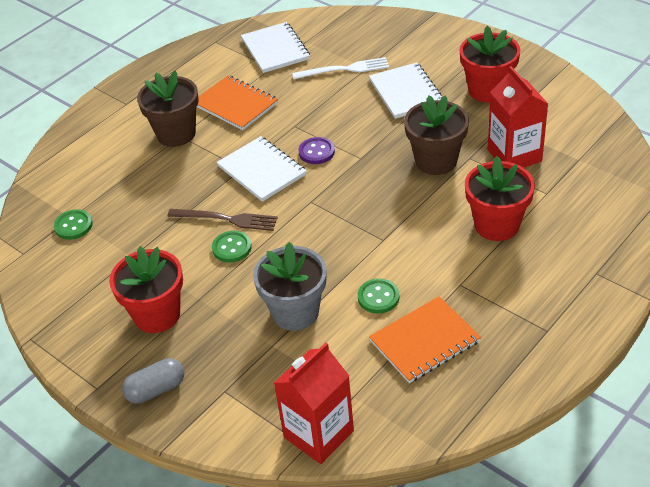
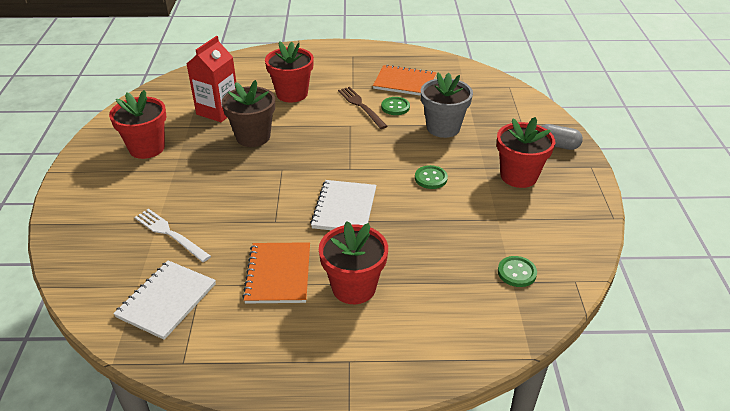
camera: 135 degrees left, 5 degrees down
(176, 134) = (354, 287): brown flower pot -> red flower pot
(226, 219) = (410, 196): brown fork -> brown fork (361, 106)
(316, 152) = (296, 192): purple button -> none
(318, 434) = (498, 86): red carton -> none
(406, 92) = (179, 184): white notebook -> none

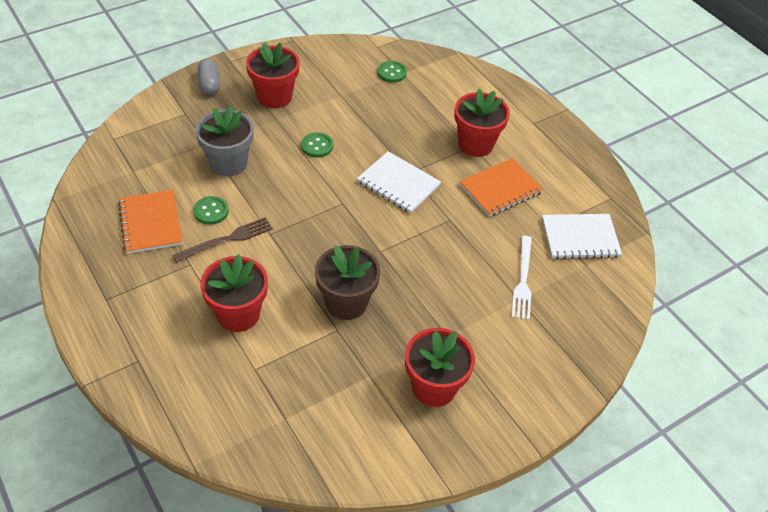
camera: 125 degrees left, 10 degrees up
(218, 111) = (320, 366): red carton -> none
(344, 208) = (398, 184): white notebook -> white notebook turned 60 degrees clockwise
(361, 106) = (226, 240): brown fork -> brown fork turned 150 degrees counterclockwise

